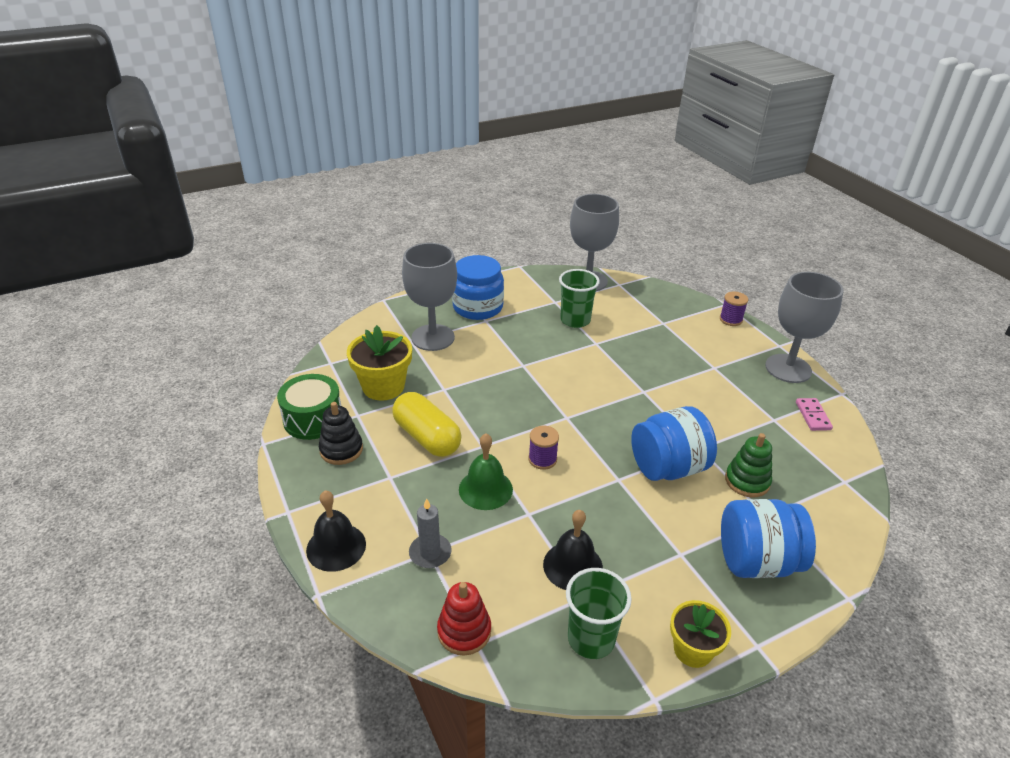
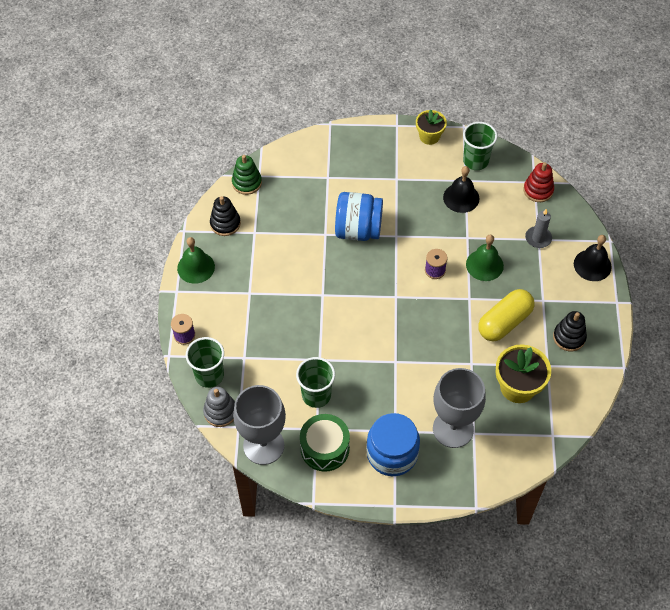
camera: 150 degrees left, 20 degrees up
(313, 419) = (582, 376): green drum -> green drum (325, 448)
(427, 437) = (504, 322): yellow capsule -> yellow capsule turned 60 degrees clockwise
(642, 287) = (220, 412): none -> grey stacking toy
(678, 303) = (209, 375): none -> green cup
(747, 481) = (317, 201): green stacking toy -> green stacking toy (247, 183)
(756, 561) = (358, 158): blue jar -> none
(788, 368) = (196, 267): grey goblet -> green bell
(812, 416) = (225, 223): pink domino -> black stacking toy

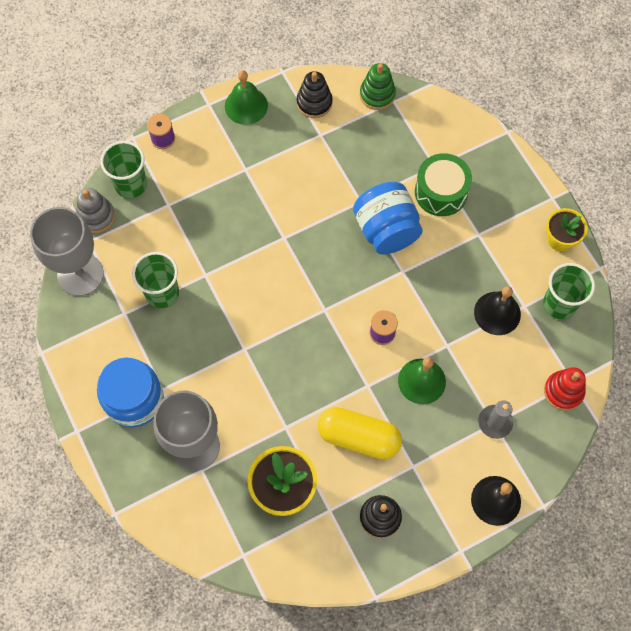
camera: 60 degrees right, 10 degrees up
(325, 448) = (106, 332): green drum -> green drum (441, 192)

